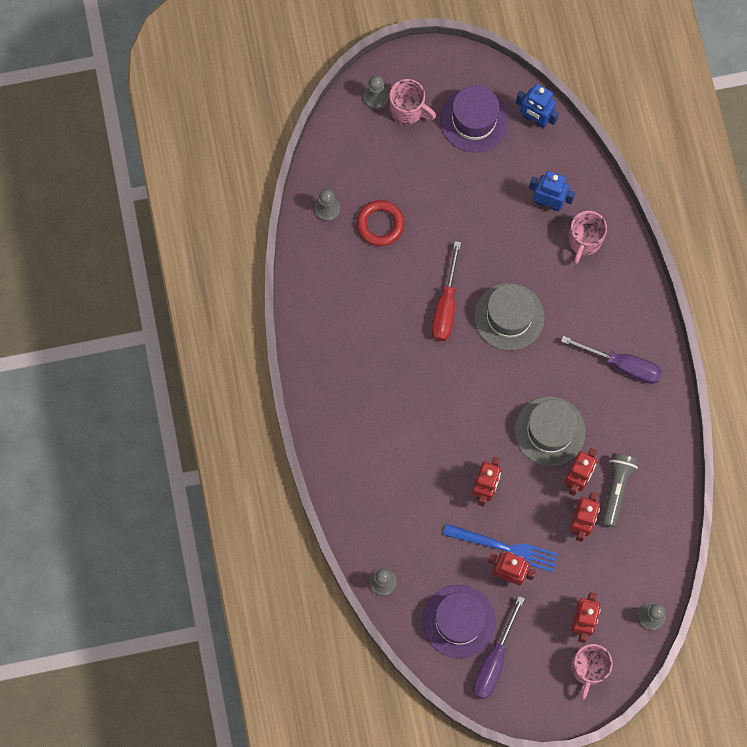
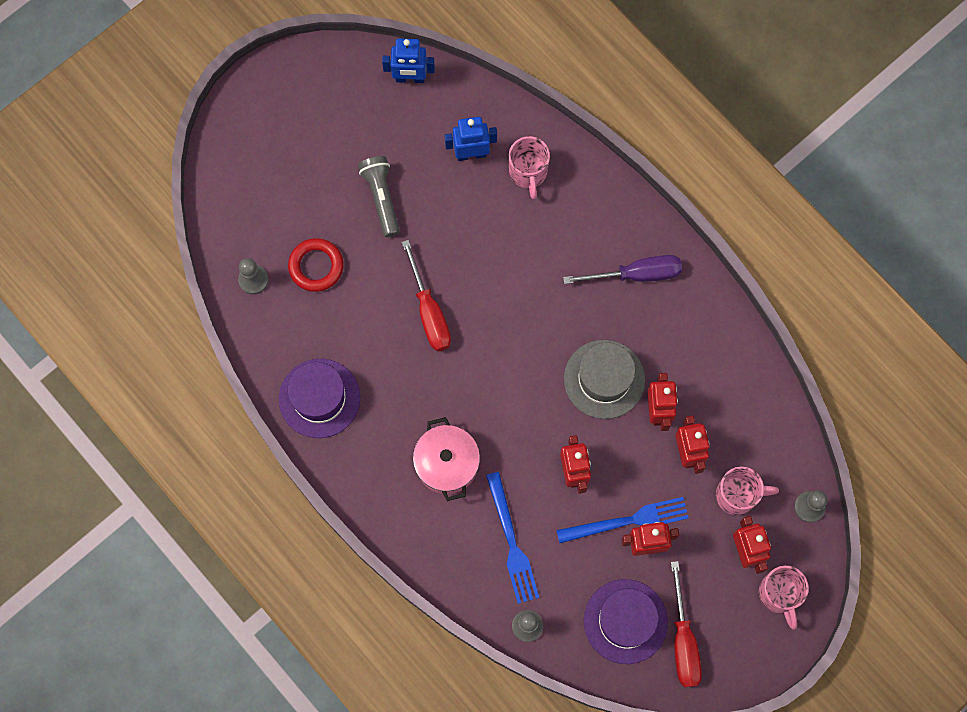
camera: 30 degrees left, 0 degrees up
(376, 97) = (238, 141): grey pawn -> none
(393, 427) = (447, 464): none -> pink pot
(407, 513) = (511, 542): none -> blue fork
(408, 110) = (278, 136): pink mug -> pink mug (737, 495)
(474, 120) = (350, 111): purple hat -> purple hat (319, 398)
(494, 660) = (683, 640): purple screwdriver -> red screwdriver
(509, 316) = (498, 287): grey hat -> none
(616, 489) = (702, 400): grey flashlight -> grey flashlight (381, 198)

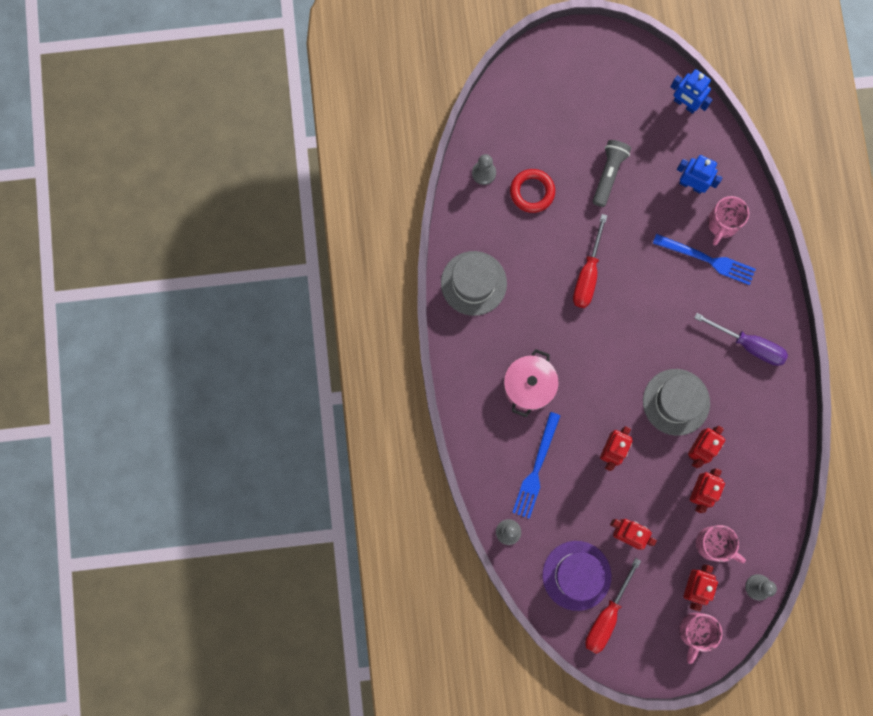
camera: 35 degrees right, 5 degrees up
(319, 398) = (473, 283): purple hat -> grey hat
(627, 521) = (625, 509): blue fork -> blue fork (707, 259)

